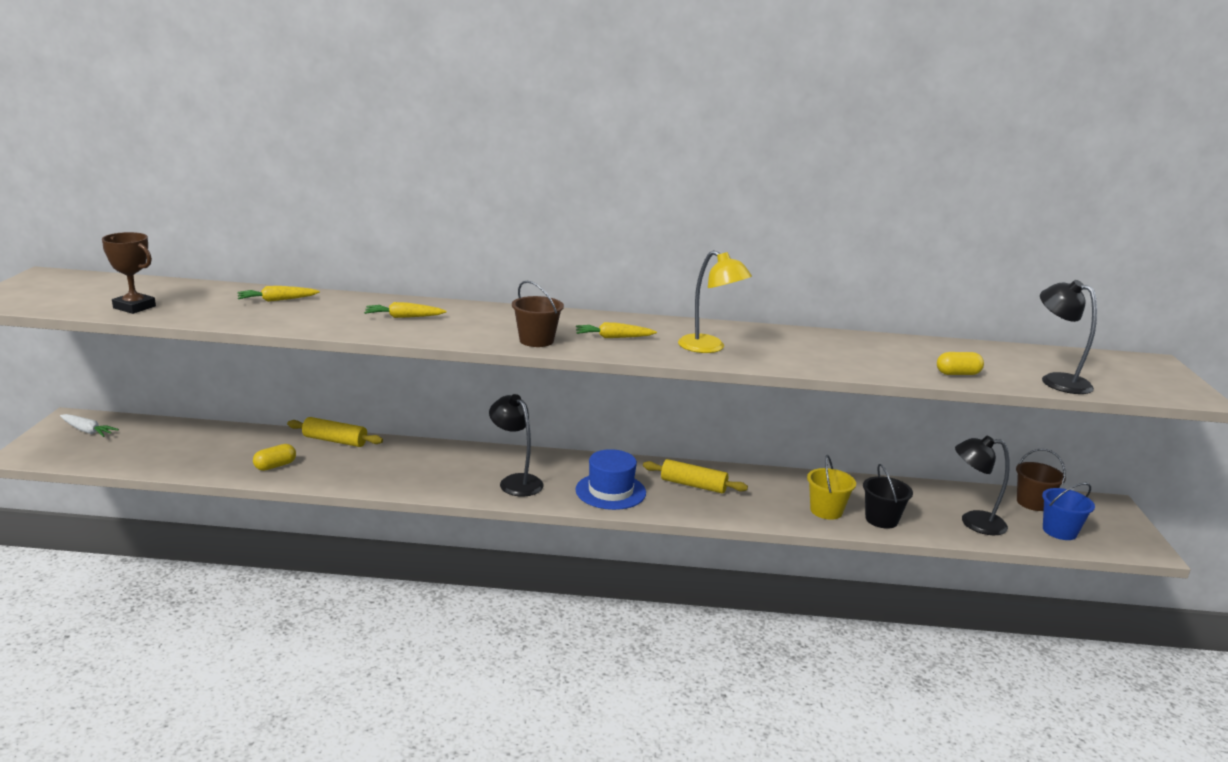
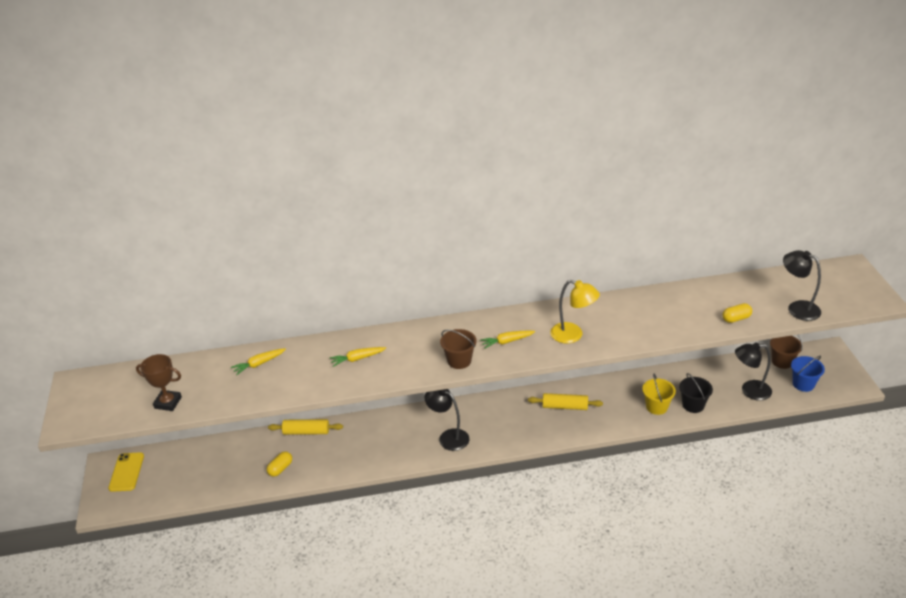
camera: 10 degrees left, 15 degrees up
(87, 431) = (126, 472): white carrot -> yellow phone
(610, 491) = (514, 428): blue hat -> none

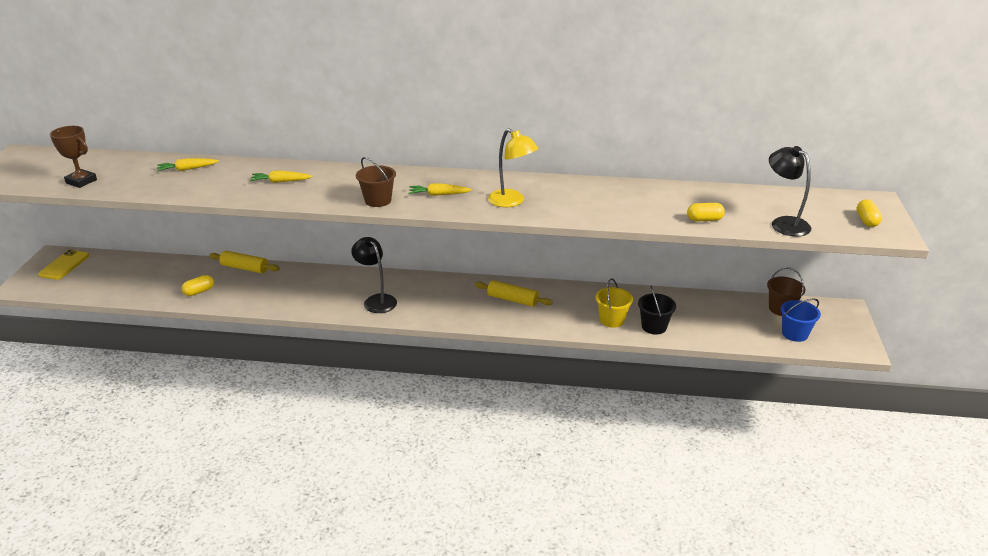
camera: 15 degrees right, 5 degrees down
(750, 391) = (727, 327): black lamp -> none
(856, 291) = (866, 221): none -> yellow capsule

